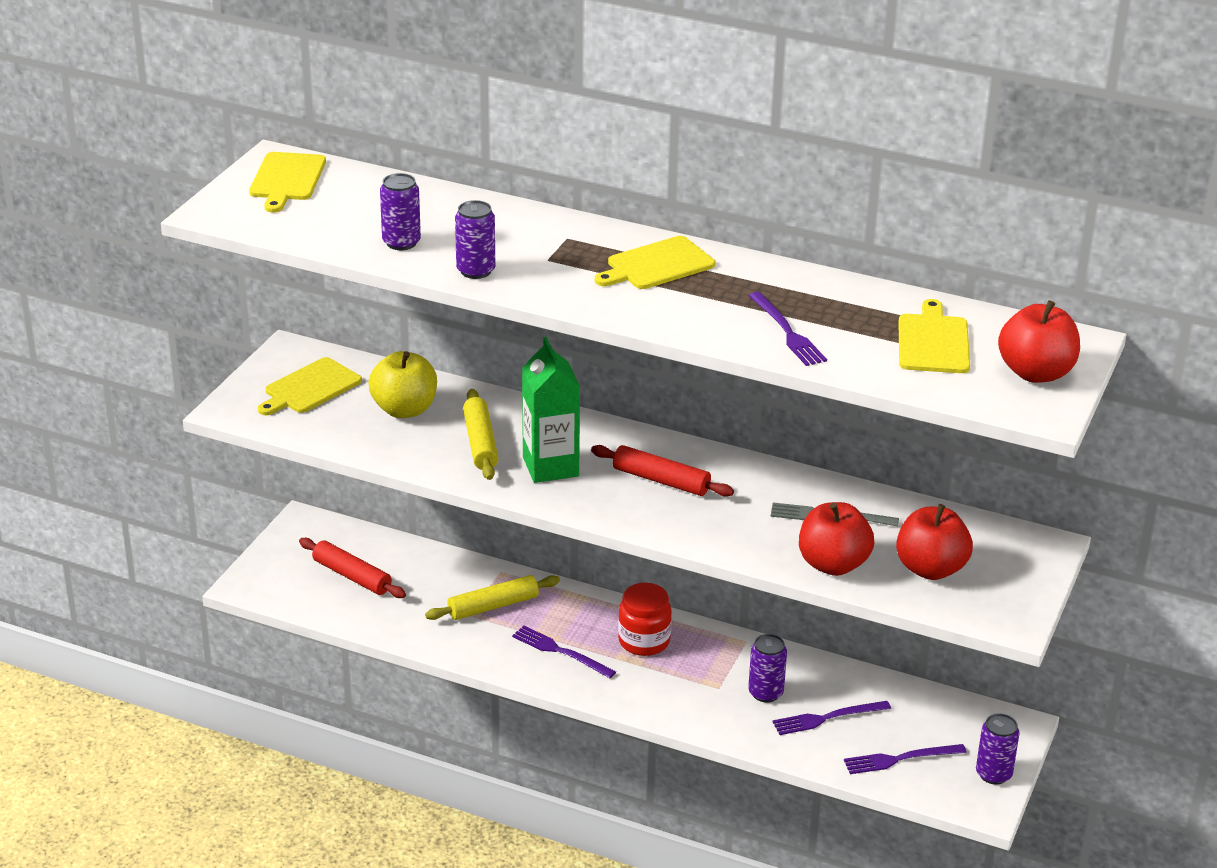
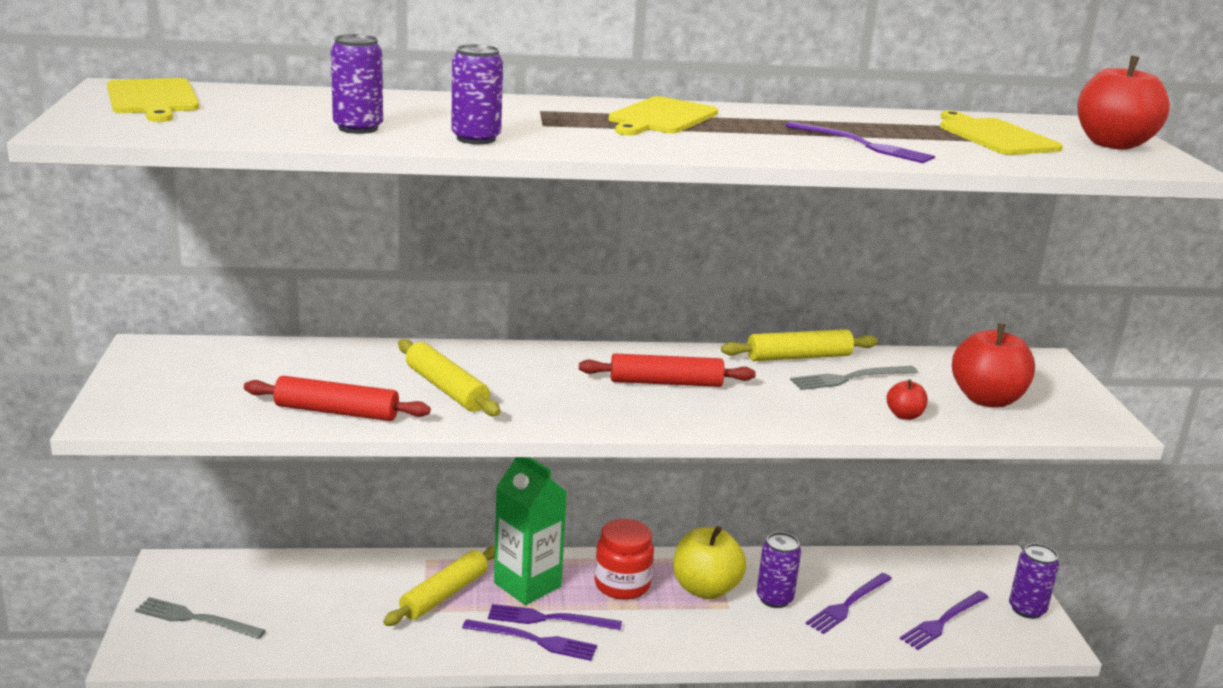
camera: 30 degrees left, 10 degrees down
(299, 571) = (196, 619): none -> grey fork
(310, 388) = (200, 377): yellow cutting board -> none
(352, 576) = (264, 607): red rolling pin -> red rolling pin (336, 412)
(404, 409) = (332, 376): yellow apple -> yellow apple (705, 589)
(535, 665) = (534, 640): none -> purple fork
(550, 466) = (543, 394): green carton -> green carton (527, 585)
(807, 483) = (798, 357): none -> yellow rolling pin
(833, 564) = (904, 415): red apple -> red apple, size x0.49

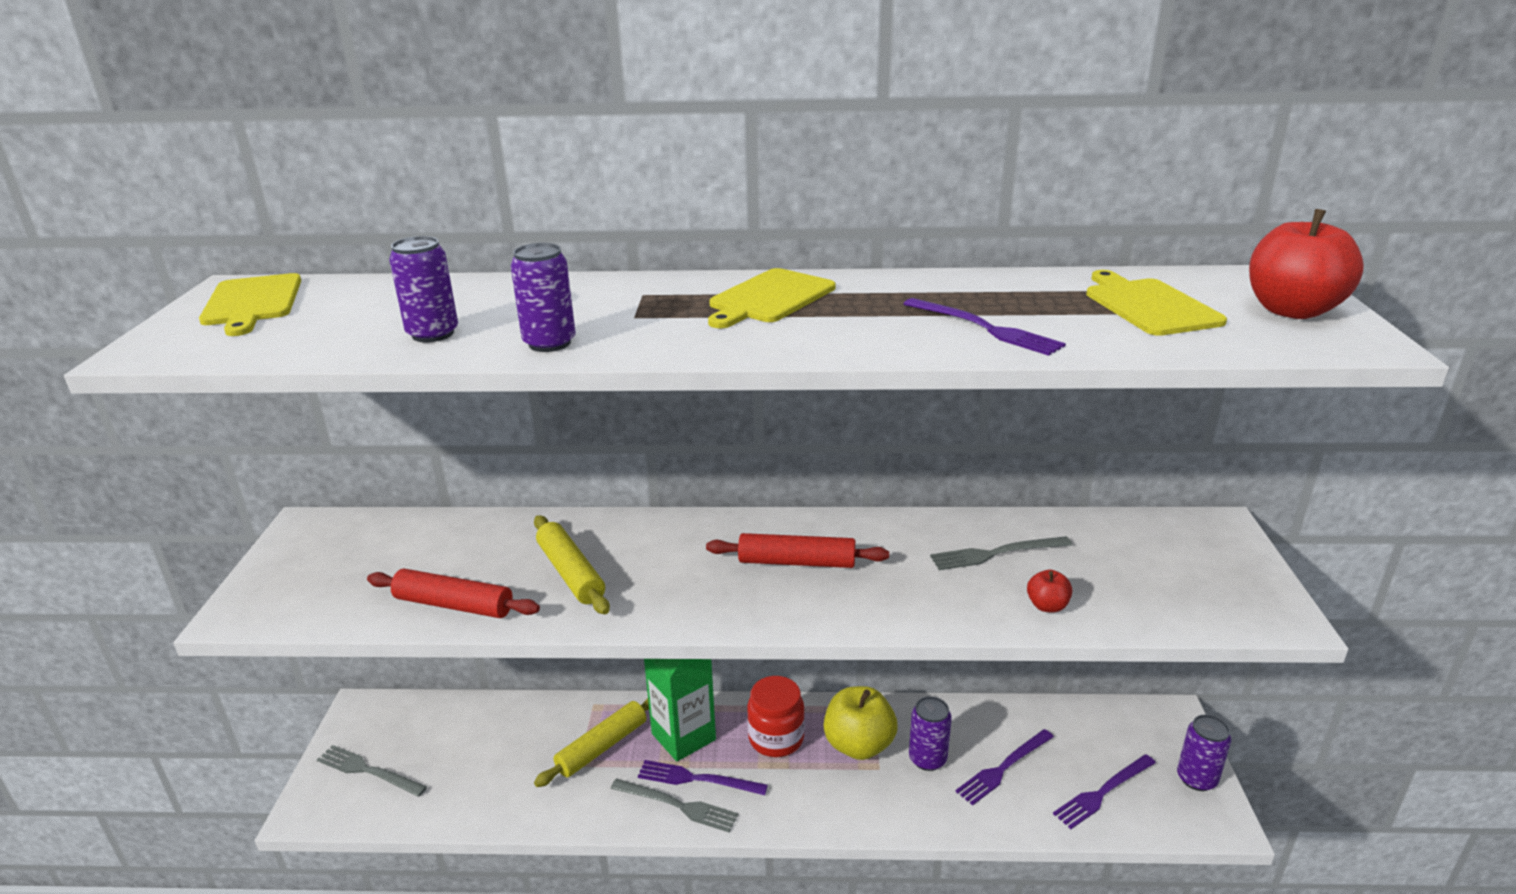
camera: 10 degrees right, 5 degrees up
(534, 640) = (677, 805): purple fork -> grey fork
(798, 357) = (945, 524): yellow rolling pin -> none
(986, 399) = (1145, 582): red apple -> none

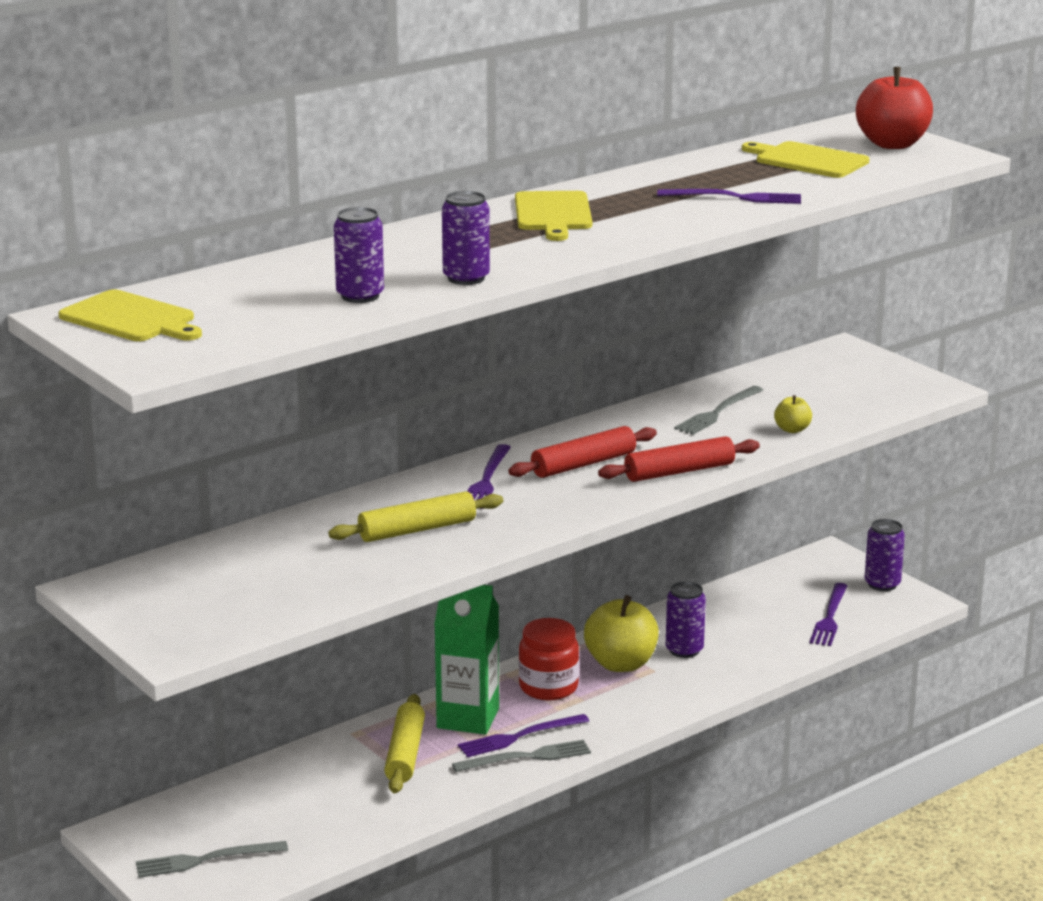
camera: 40 degrees left, 5 degrees down
(453, 605) = (358, 579): red rolling pin -> red rolling pin (679, 471)
(571, 573) = (417, 529): yellow rolling pin -> yellow rolling pin turned 45 degrees counterclockwise
(1003, 768) = (746, 632): purple fork -> purple fork (486, 480)
(1047, 606) = (792, 429): red apple -> yellow apple

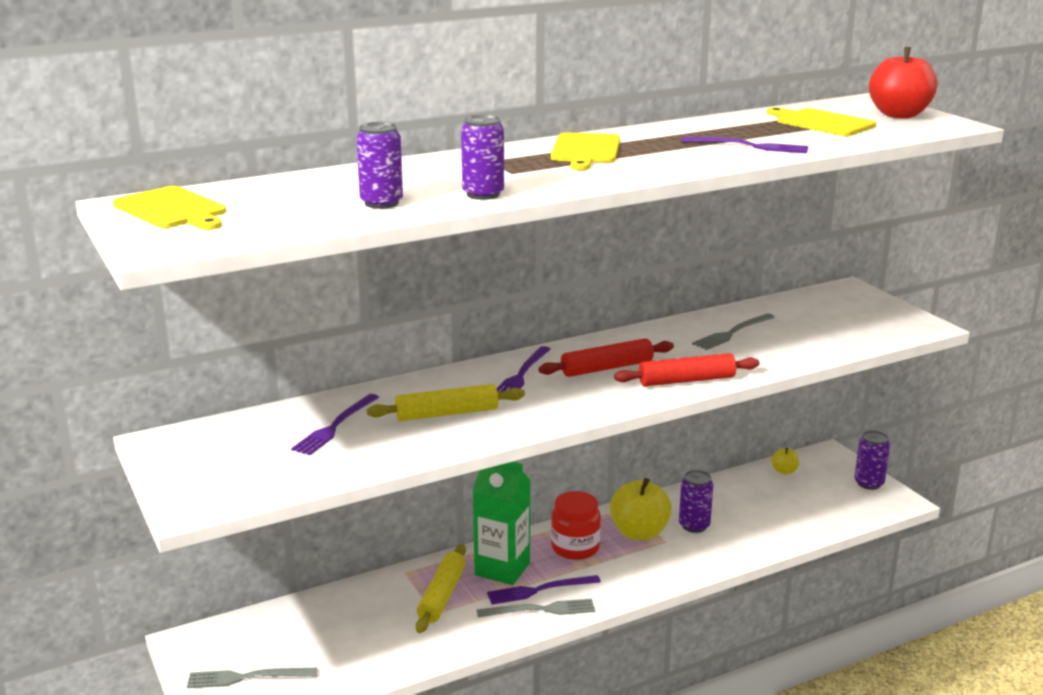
camera: 10 degrees right, 0 degrees up
(792, 429) = (792, 352): yellow apple -> yellow apple (784, 471)
(829, 617) = (820, 508): purple fork -> purple fork (335, 426)

